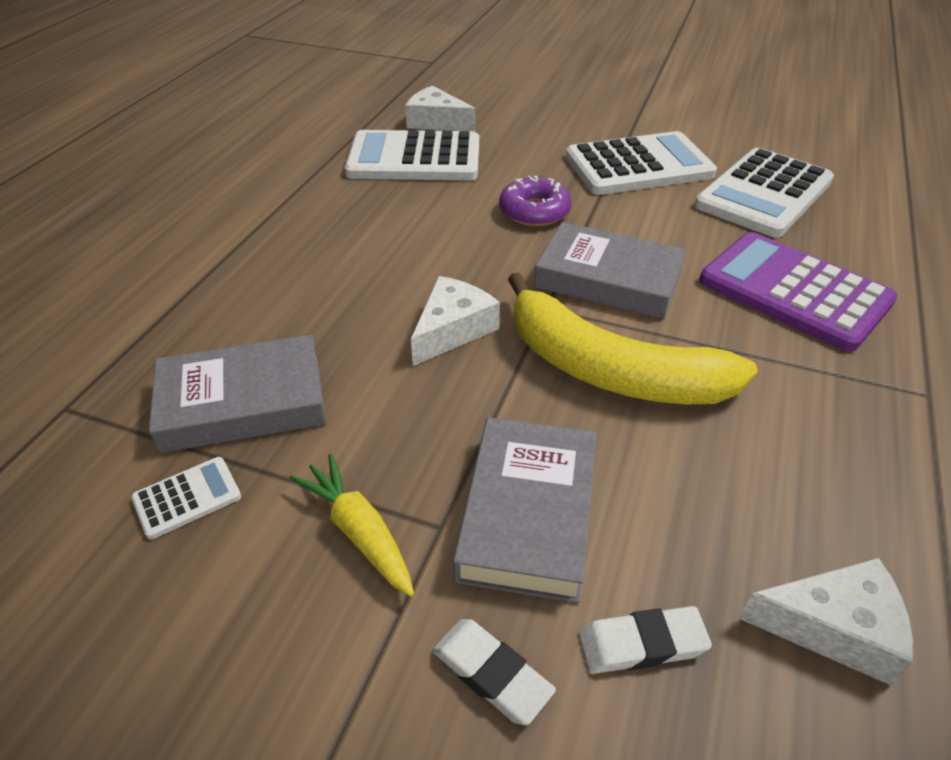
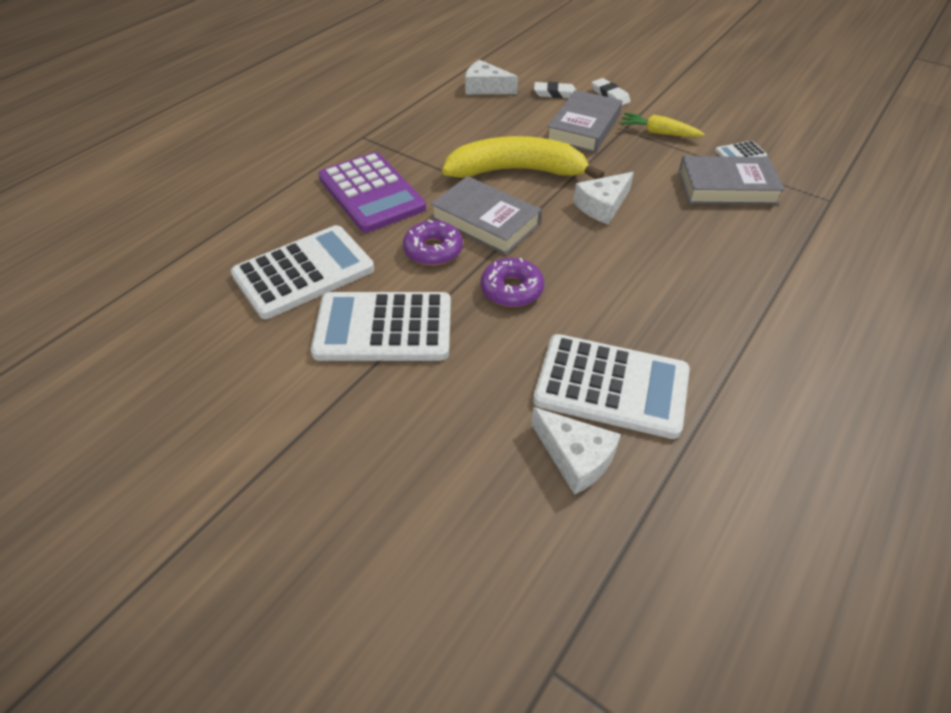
camera: 165 degrees left, 5 degrees up
(359, 531) = (658, 133): yellow carrot -> yellow carrot turned 135 degrees clockwise
(609, 369) = (517, 171): yellow banana -> yellow banana turned 45 degrees counterclockwise
(648, 235) = (433, 250): none -> purple donut

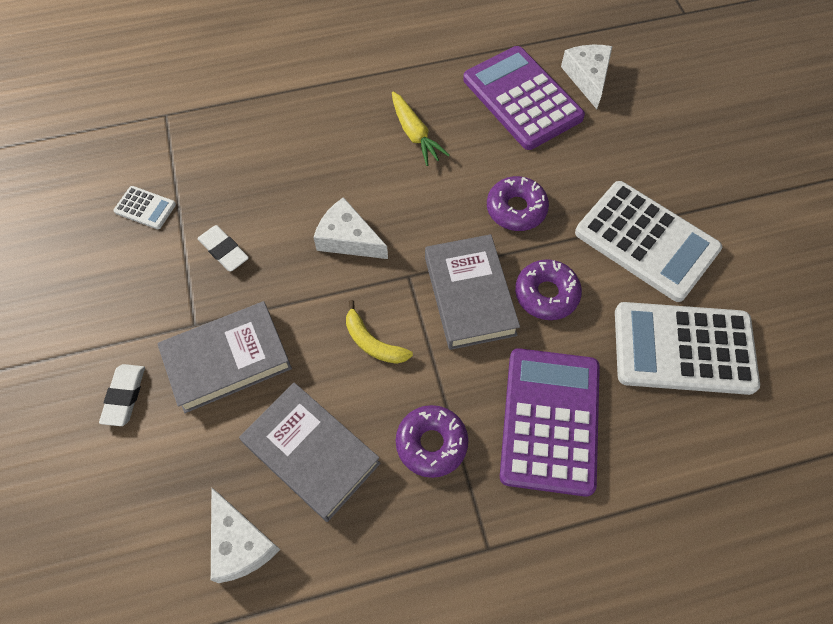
camera: 140 degrees left, 15 degrees up
(432, 153) = (431, 443): none -> purple donut
(517, 171) = (372, 342): yellow banana -> yellow banana, size x0.44
(555, 94) = (177, 453): white eraser -> white eraser (224, 250)
(602, 206) = (348, 239): white cheese -> white cheese turned 150 degrees counterclockwise
(611, 386) = (522, 98): white calculator -> purple calculator
(658, 133) = (169, 292): yellow carrot -> yellow carrot (415, 134)
(727, 187) = (219, 182): grey book -> grey book (311, 453)

